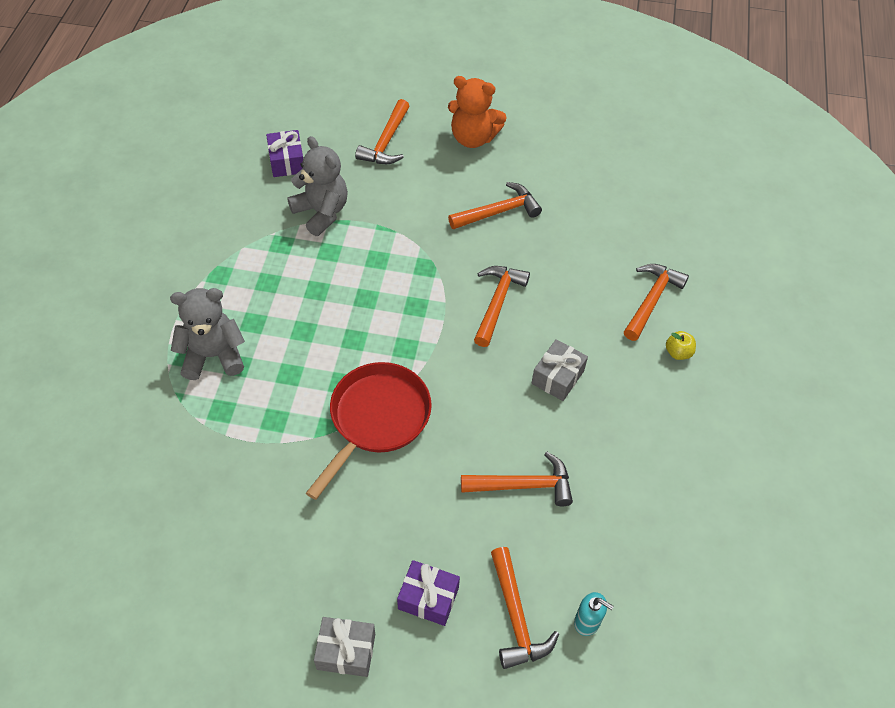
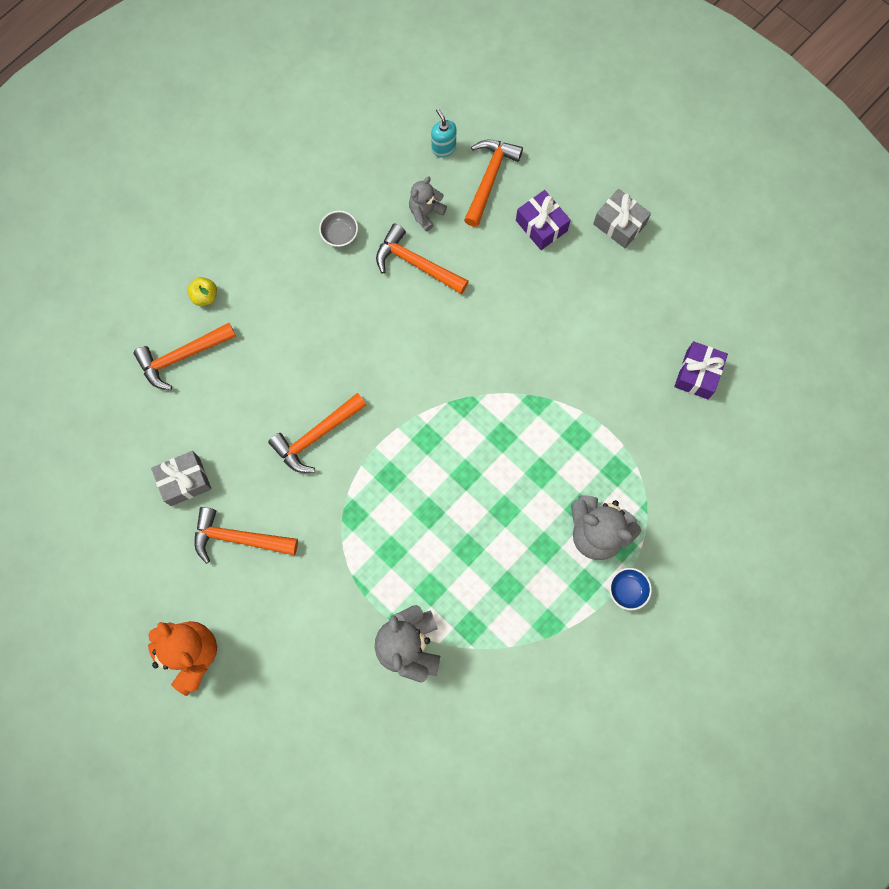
camera: 145 degrees left, 20 degrees up
(164, 328) = (627, 590): none -> blue bowl
(287, 161) = (404, 742): purple gift -> purple gift (697, 374)
(376, 419) = (493, 385): red pan -> none
(386, 142) = (283, 706): orange hammer -> none
(552, 540) = (426, 213): none -> grey teddy bear
(557, 377) = (321, 334): grey gift -> grey gift (185, 481)
(613, 470) = (340, 235): none -> grey bowl

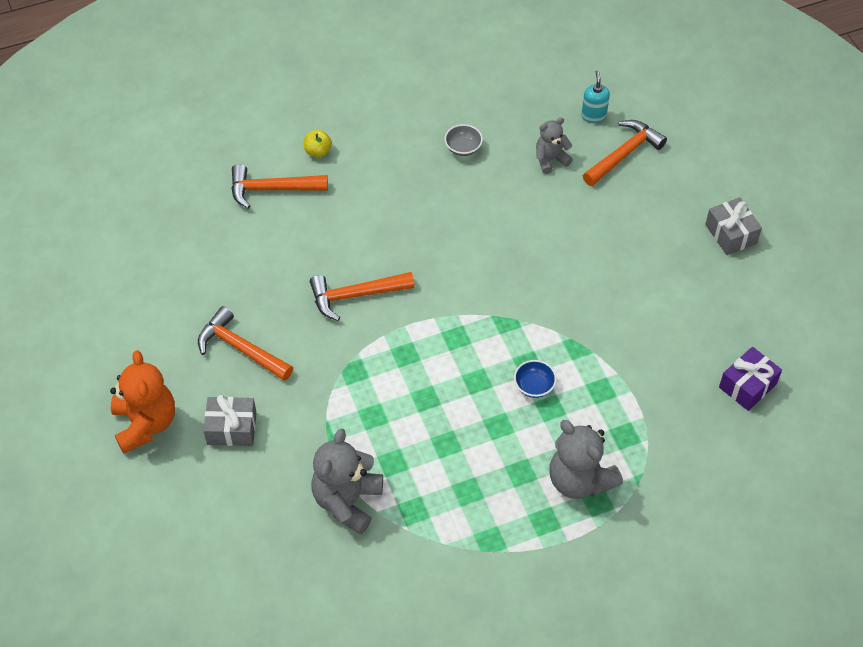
camera: 25 degrees right, 20 degrees down
(185, 481) = (219, 285): grey gift -> grey gift (231, 428)
(416, 264) = (521, 195): orange hammer -> none
(541, 226) = (654, 208): purple gift -> none
(627, 590) = (584, 543): blue bowl -> blue bowl (534, 386)

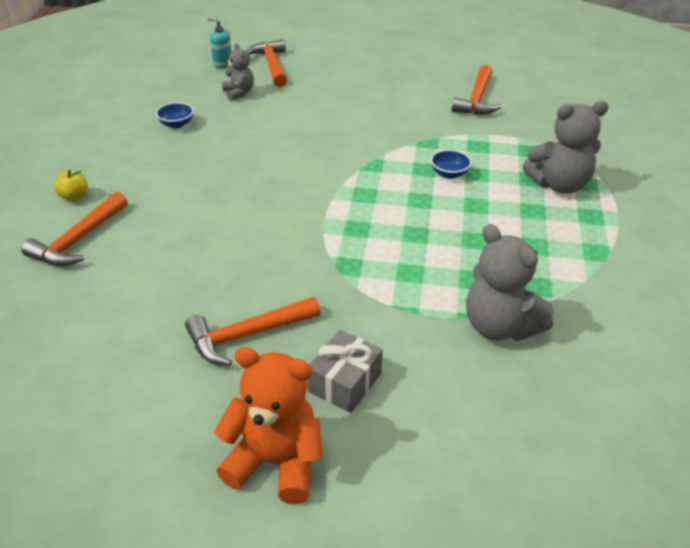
camera: 60 degrees left, 15 degrees down
(356, 295) = (262, 233): orange hammer -> orange hammer (477, 99)
(463, 148) = (176, 124): grey bowl -> blue bowl
(550, 159) = (239, 93): grey teddy bear -> grey teddy bear turned 150 degrees clockwise
(731, 234) = (386, 53): grey gift -> none
(747, 385) = (520, 90): purple gift -> none

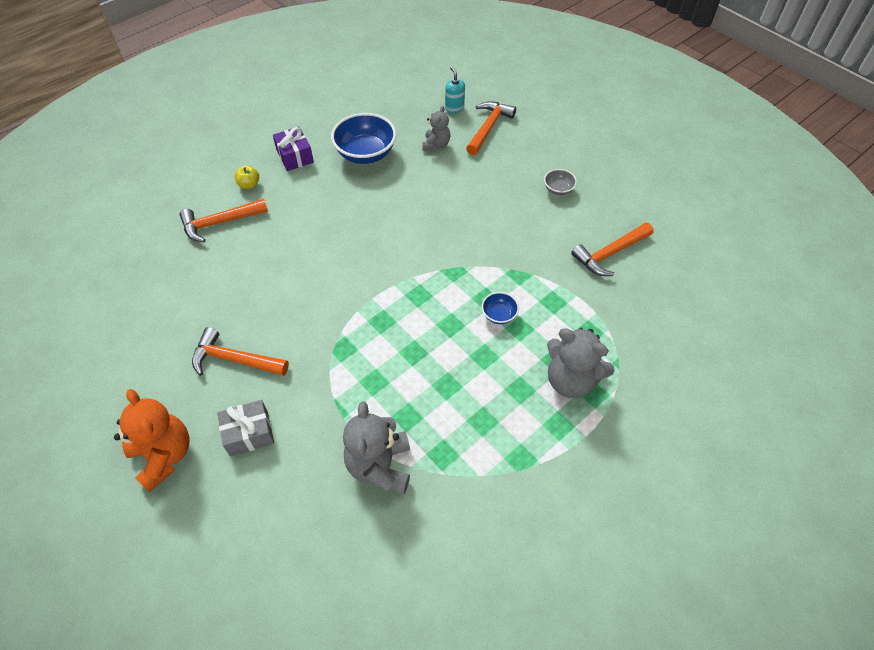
camera: 40 degrees right, 15 degrees up
(100, 155) = (295, 156): none -> purple gift
(176, 124) = (365, 154): blue bowl -> blue bowl, size x2.05
(384, 79) = (558, 189): none -> grey bowl

